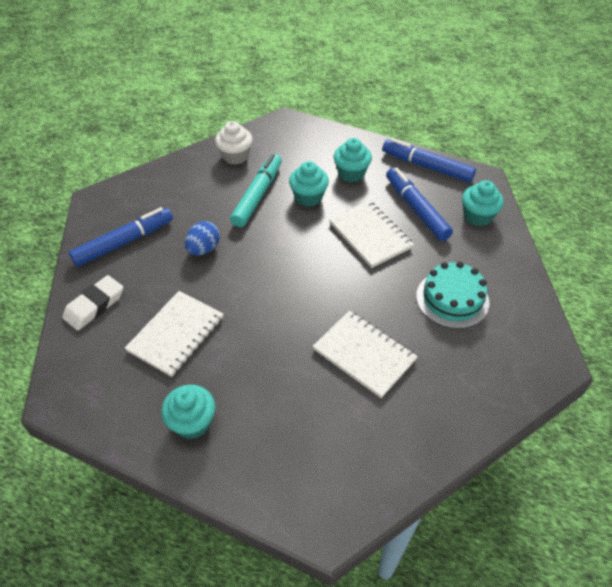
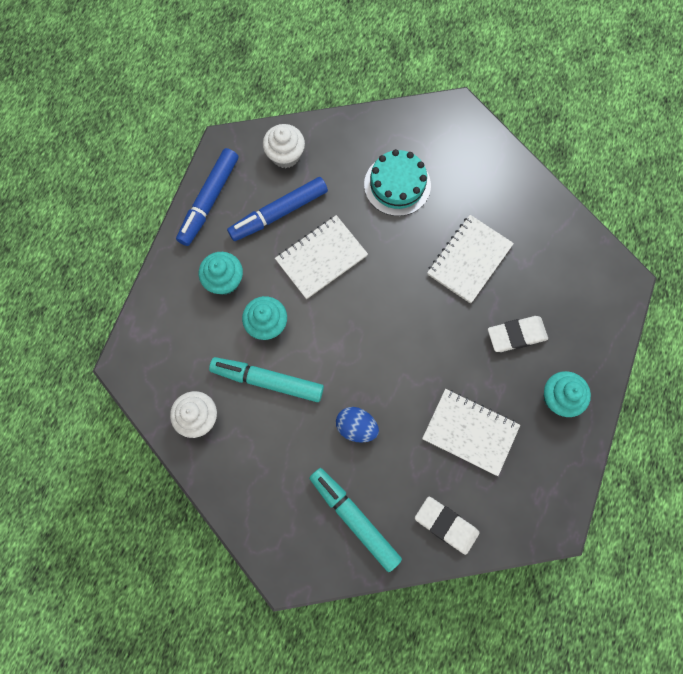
camera: 95 degrees left, 25 degrees up
(124, 242) = (354, 518): blue marker -> turquoise marker
(271, 389) = (516, 335): none -> white eraser
(477, 216) = (285, 155): turquoise cupcake -> white cupcake

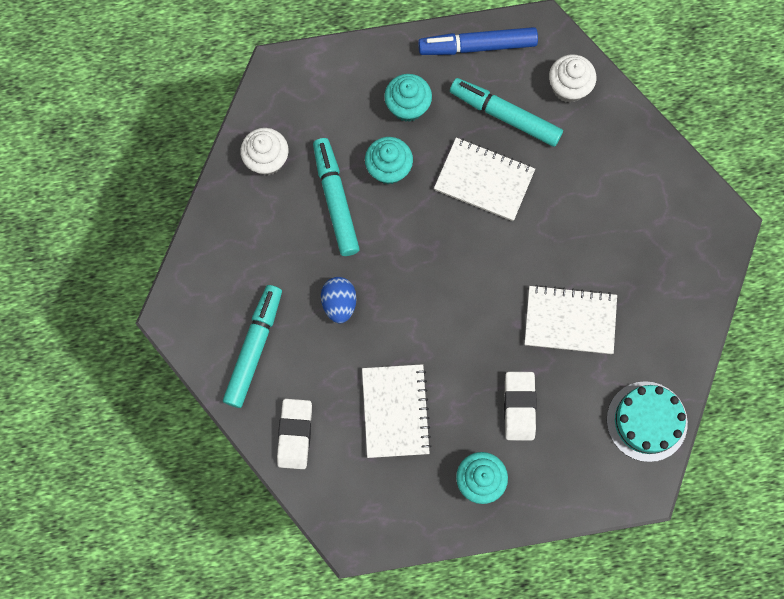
camera: 60 degrees right, 0 degrees up
(278, 213) = (505, 116): blue marker -> turquoise marker
(397, 185) = (605, 209): turquoise cake -> turquoise cake (646, 421)
(516, 335) = (519, 407): white eraser -> white eraser turned 45 degrees clockwise

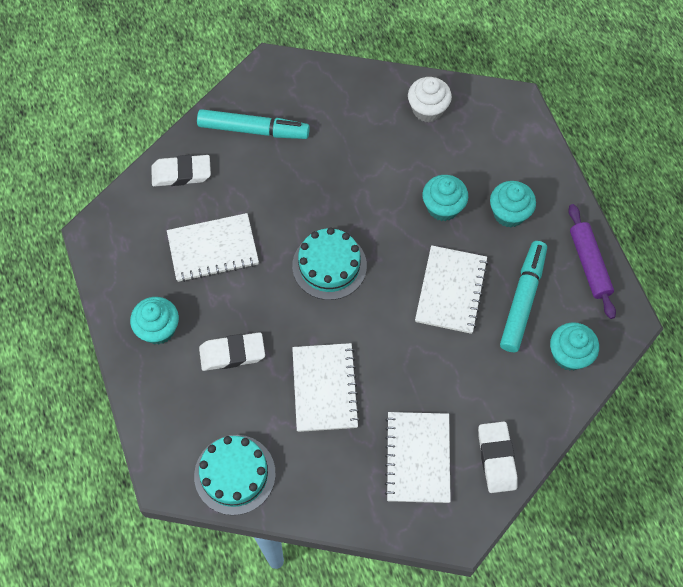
camera: 80 degrees right, 10 degrees down
(335, 200) = (402, 169): turquoise marker -> none
(339, 303) = (305, 188): blue egg -> none
(436, 294) = (329, 265): none -> turquoise cake
(477, 46) = (589, 264): blue marker -> purple rolling pin
(568, 87) = (569, 355): white cupcake -> turquoise cupcake
(652, 246) = (418, 458): none -> white notebook
(661, 175) = (496, 458): none -> white eraser

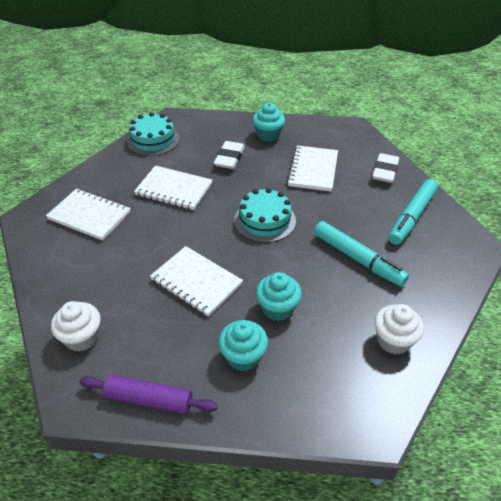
camera: 115 degrees right, 20 degrees down
(496, 458) = (50, 255): white eraser -> none
(522, 300) = (153, 327): turquoise marker -> turquoise marker (358, 259)
(569, 355) = (82, 337): turquoise cupcake -> white cupcake

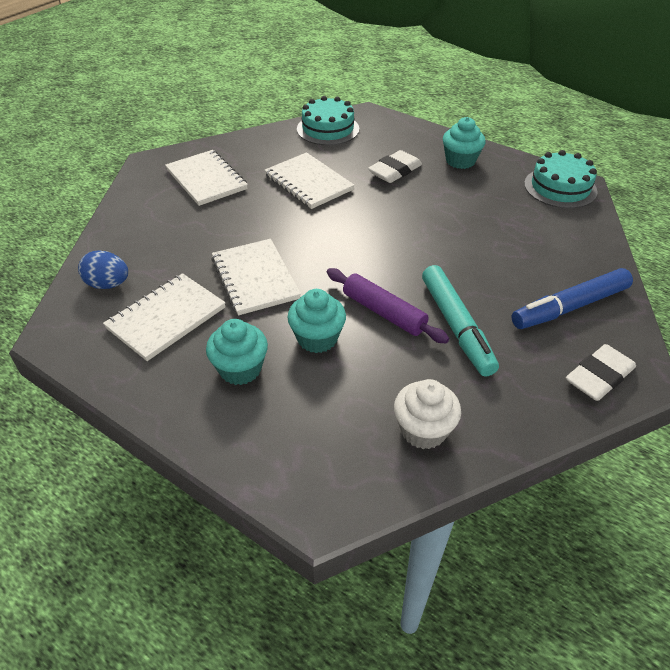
camera: 30 degrees right, 0 degrees up
(82, 337) = (108, 284): white cupcake -> blue egg
(149, 399) = (119, 365): purple rolling pin -> purple rolling pin (384, 312)
(265, 220) = (380, 246): turquoise cake -> turquoise cake (560, 187)
(313, 170) = (484, 213): white notebook -> white notebook (166, 318)
(385, 171) = (577, 245): white eraser -> white eraser (599, 377)
(412, 217) = (569, 307): turquoise marker -> blue marker

